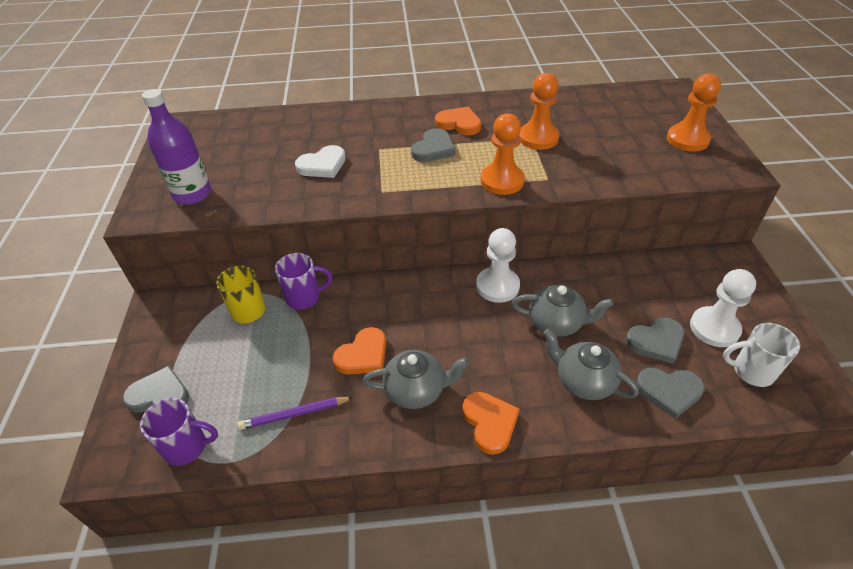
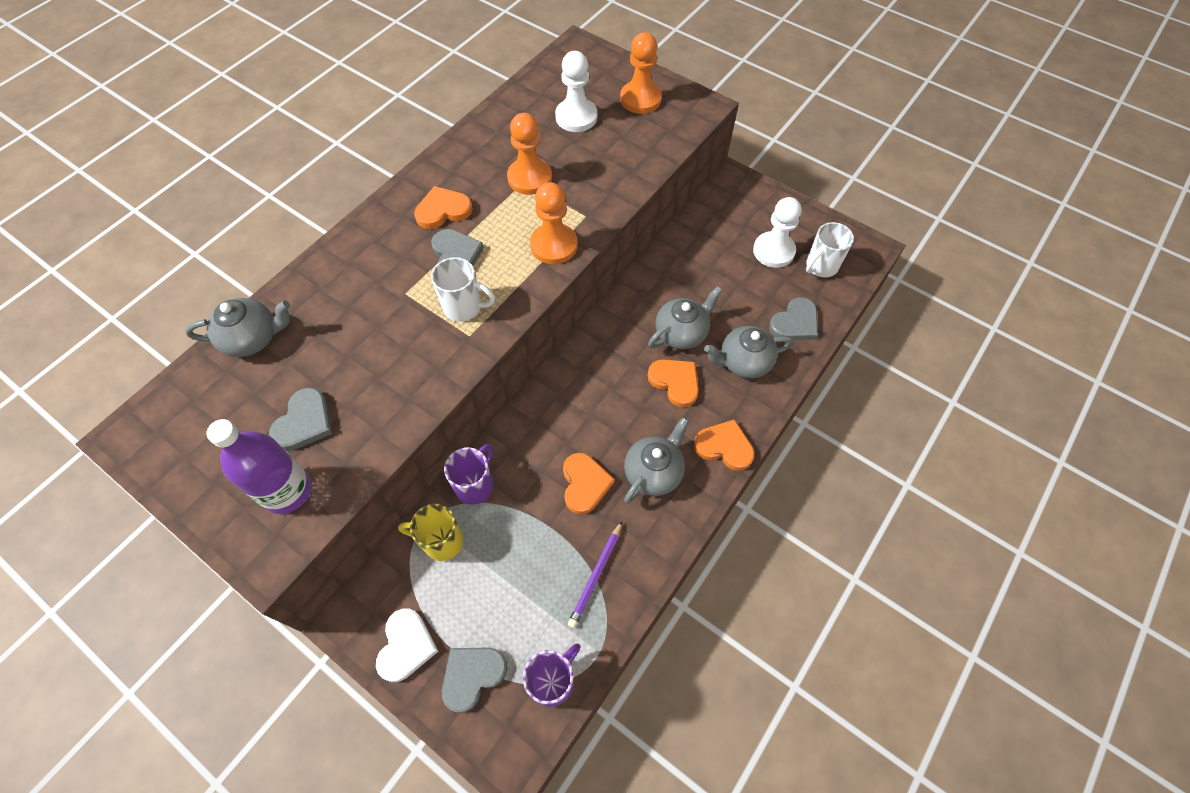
camera: 50 degrees left, 15 degrees up
(280, 120) = (252, 338): none -> grey teapot
(322, 165) = (376, 353): white heart -> white heart (406, 646)
(400, 176) = (464, 307): none -> white mug
(497, 286) = (610, 338): white pawn -> white pawn (576, 117)
(509, 349) = (675, 382): none -> orange heart
(656, 342) = (753, 292): grey heart -> grey heart (304, 422)

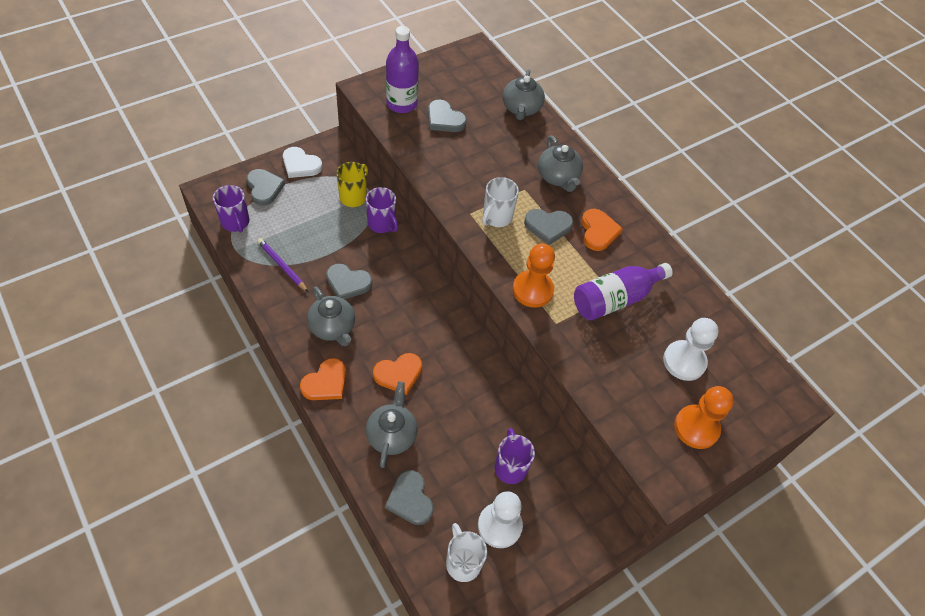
camera: 105 degrees right, 5 degrees down
(529, 178) = (615, 299): orange pawn -> purple bottle
(585, 484) = (348, 283): orange heart -> grey heart
(681, 333) = (442, 400): grey teapot -> grey teapot (558, 177)
(716, 259) = (510, 467): none -> purple mug

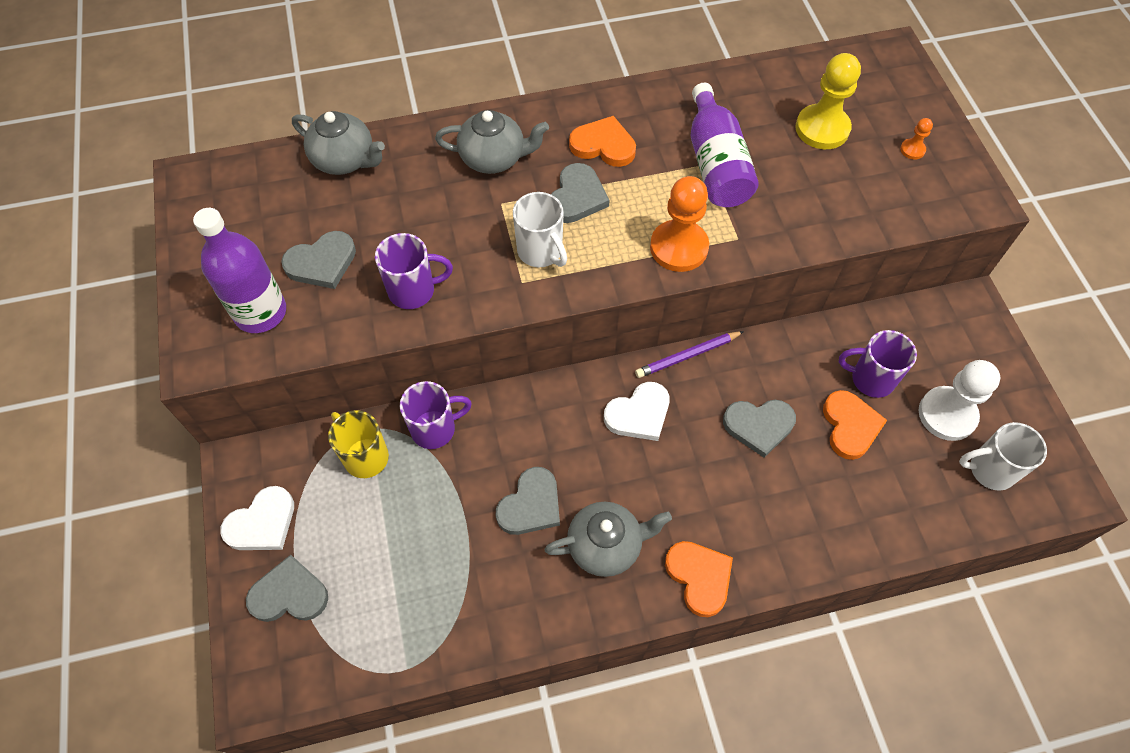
camera: 65 degrees left, 5 degrees up
(235, 222) = (347, 658): purple mug -> purple mug (413, 291)
(282, 266) = (466, 598): purple pencil -> purple pencil (687, 356)
(392, 435) = (801, 508): grey teapot -> none
(398, 374) = (707, 474): orange heart -> orange heart (850, 426)
(410, 499) = (899, 509): grey heart -> grey heart (759, 426)
(429, 326) = (639, 414): none -> white heart
(684, 361) = (822, 129): white pawn -> yellow pawn
(696, 428) = (912, 150): orange pawn -> orange pawn, size x0.45

